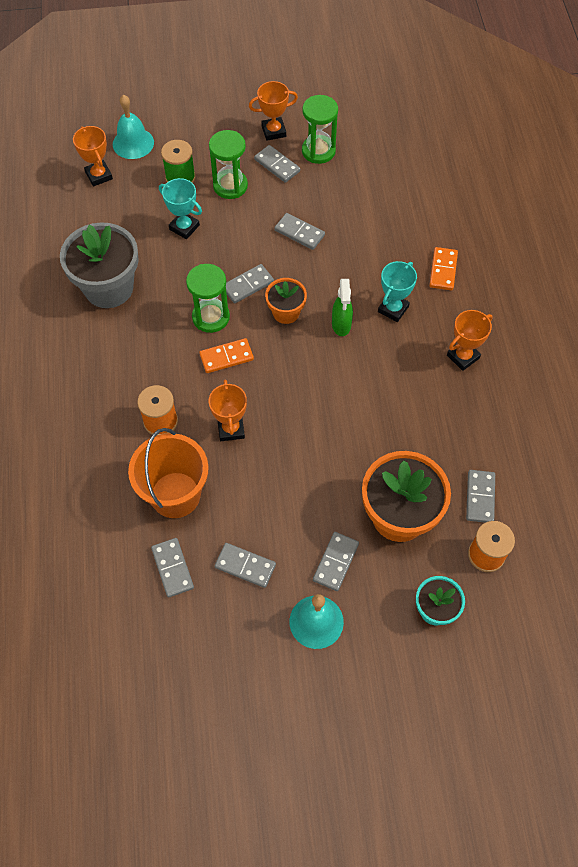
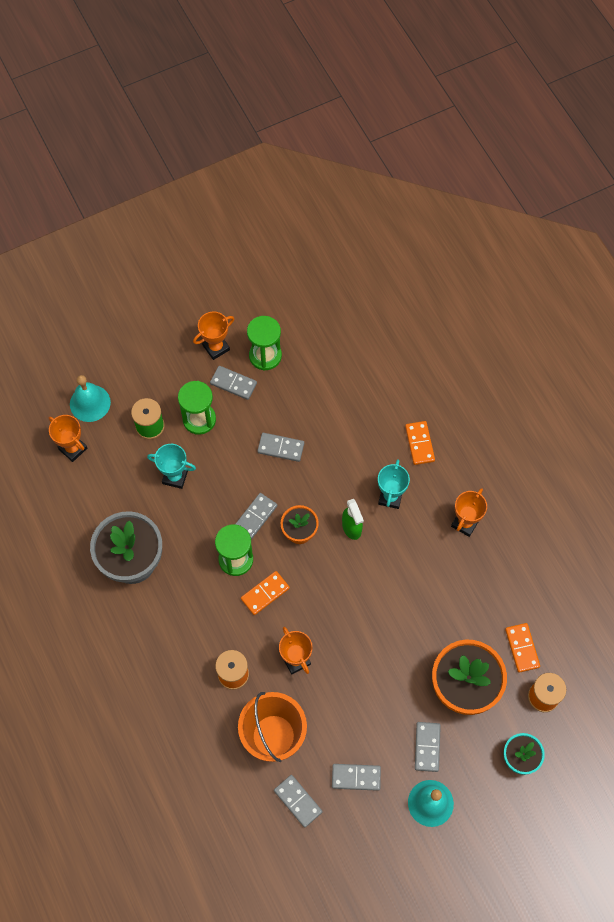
camera: 20 degrees left, 5 degrees up
(480, 497) = (522, 648): grey domino -> orange domino

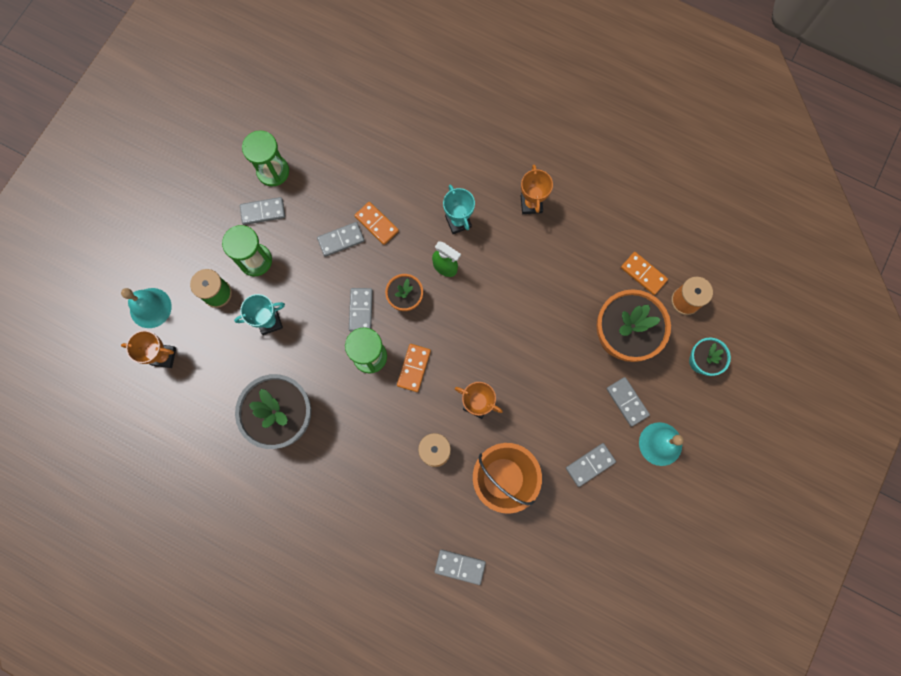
camera: 35 degrees left, 10 degrees up
(216, 347) = (226, 191): orange trophy -> none
(298, 801) = (559, 516): grey domino -> grey domino (460, 566)
(419, 444) = (451, 163): orange domino -> orange domino (376, 224)

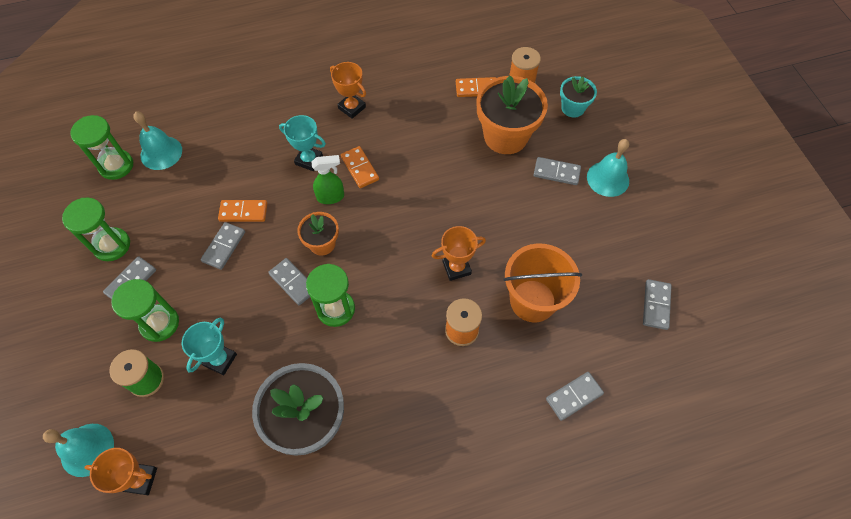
camera: 45 degrees left, 15 degrees down
(164, 356) = (140, 479): orange trophy -> orange trophy turned 45 degrees clockwise
(326, 106) = (116, 166): none -> green hourglass
(364, 121) = (161, 153): none -> turquoise bell
(414, 368) = (380, 286): orange domino -> orange domino (360, 168)
(590, 465) = (580, 234): grey domino -> grey domino (656, 305)

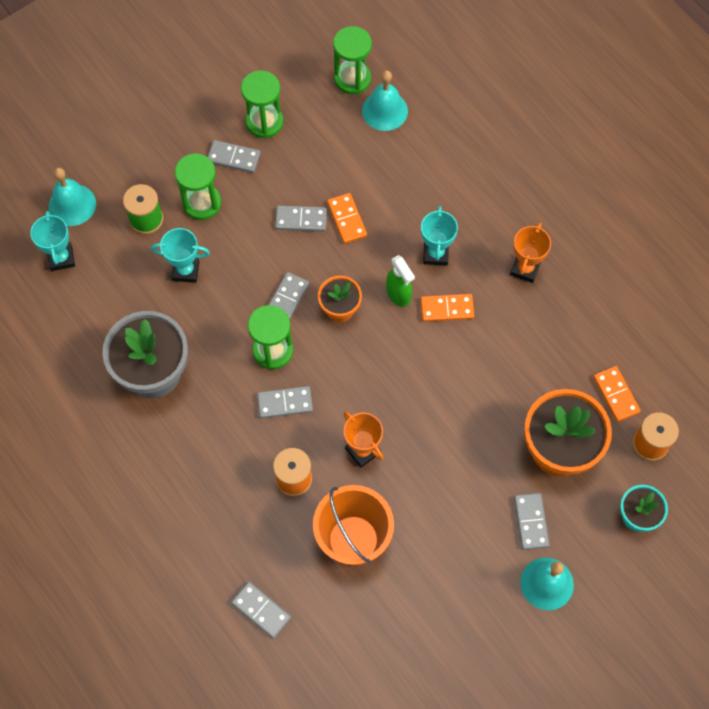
camera: 70 degrees right, 5 degrees up
(140, 479) = (61, 258): orange trophy -> turquoise trophy
(360, 168) = (447, 309): orange domino -> orange domino turned 45 degrees clockwise
(656, 305) = (397, 674): grey domino -> grey domino (285, 403)

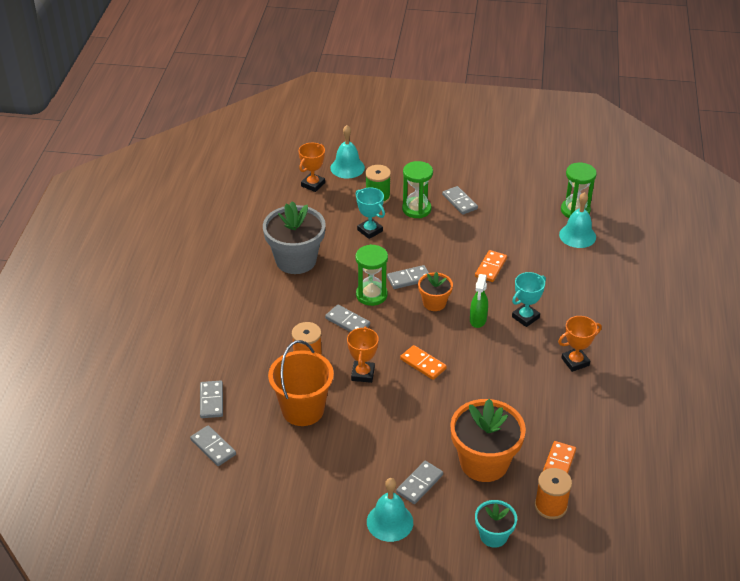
camera: 45 degrees right, 25 degrees down
(61, 258) = (313, 184): turquoise trophy -> orange trophy
(264, 122) = (497, 198): green hourglass -> none
(301, 220) = (463, 251): grey domino -> grey domino (213, 447)
(447, 309) = (499, 346): orange domino -> orange domino (423, 364)

